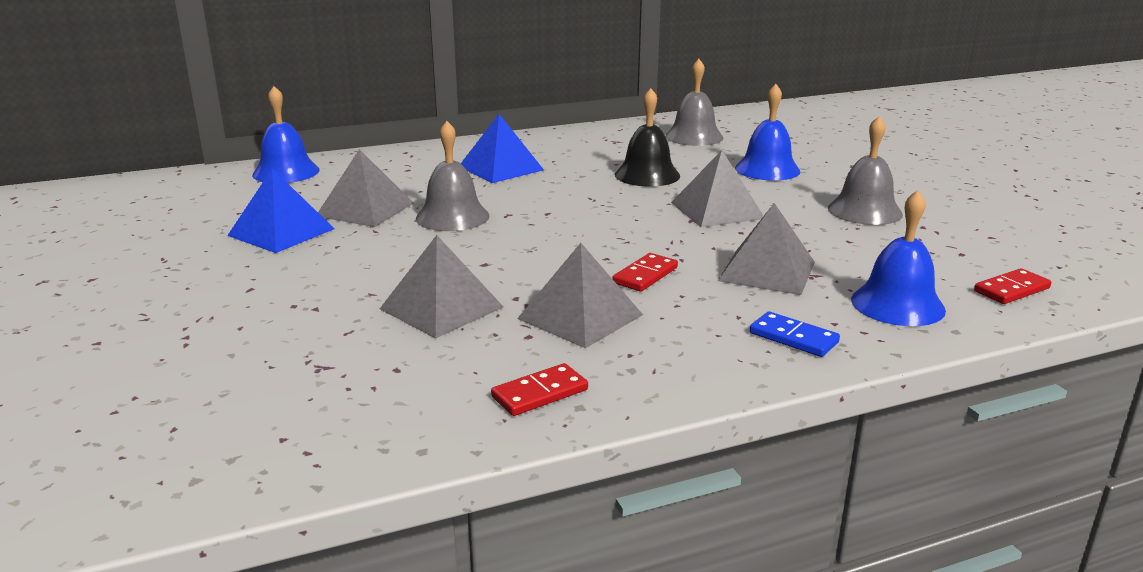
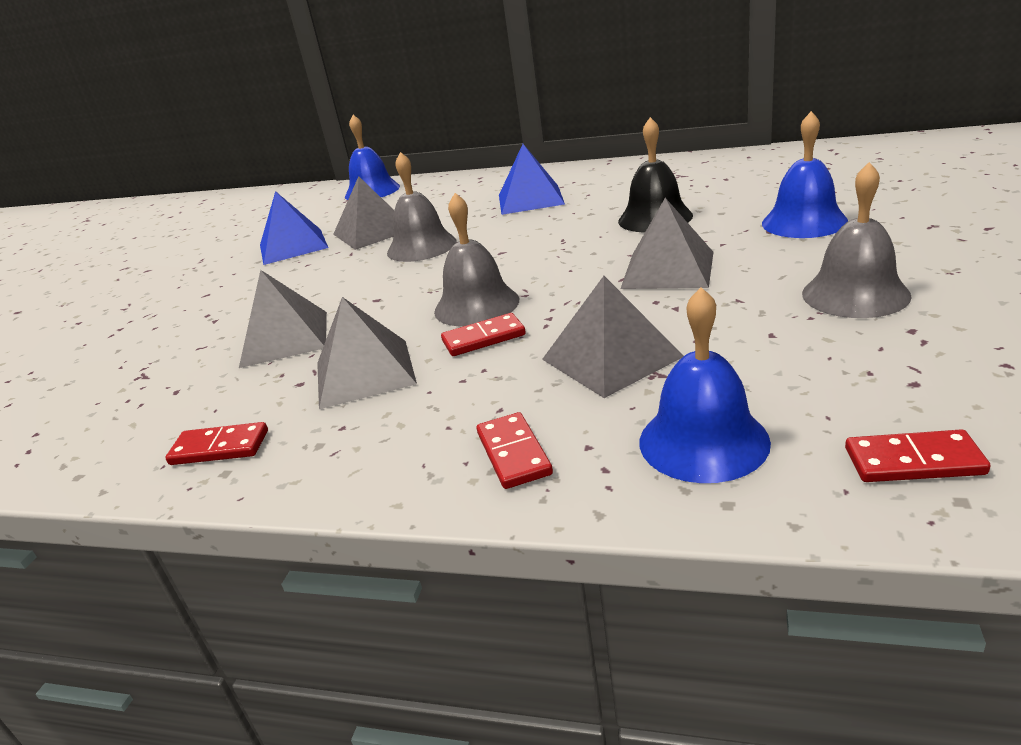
camera: 40 degrees right, 5 degrees up
(694, 137) = (774, 174): grey bell -> grey bell (476, 305)
(793, 338) = (513, 453): blue domino -> red domino

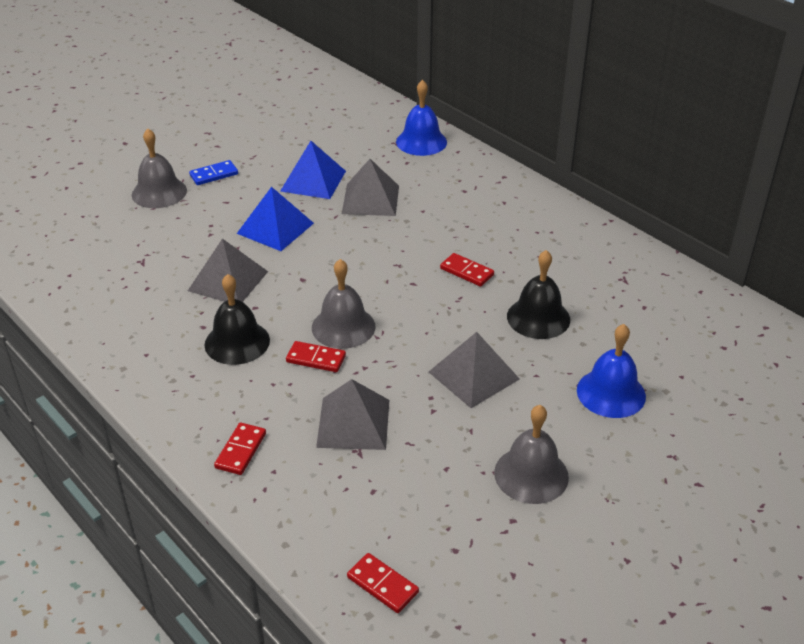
camera: 30 degrees right, 10 degrees up
(167, 286) = (214, 175): none -> blue domino
(220, 447) = (133, 349): red domino -> red domino (467, 272)
(364, 373) = (237, 342): grey pyramid -> black bell
(421, 247) = (378, 241): grey bell -> grey bell (159, 192)
(530, 199) = (499, 233): blue pyramid -> blue pyramid (275, 228)
(703, 441) = (320, 507): blue bell -> none

